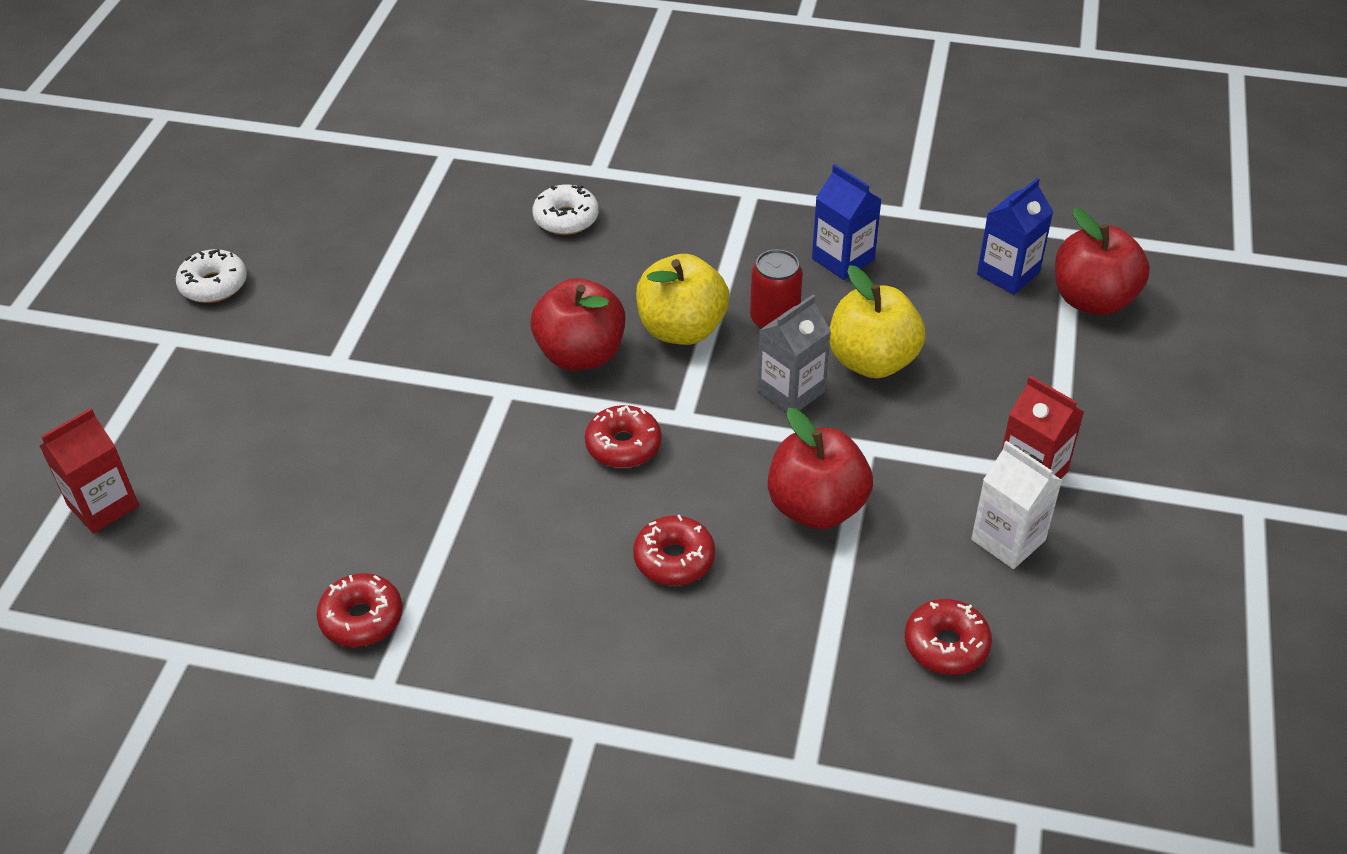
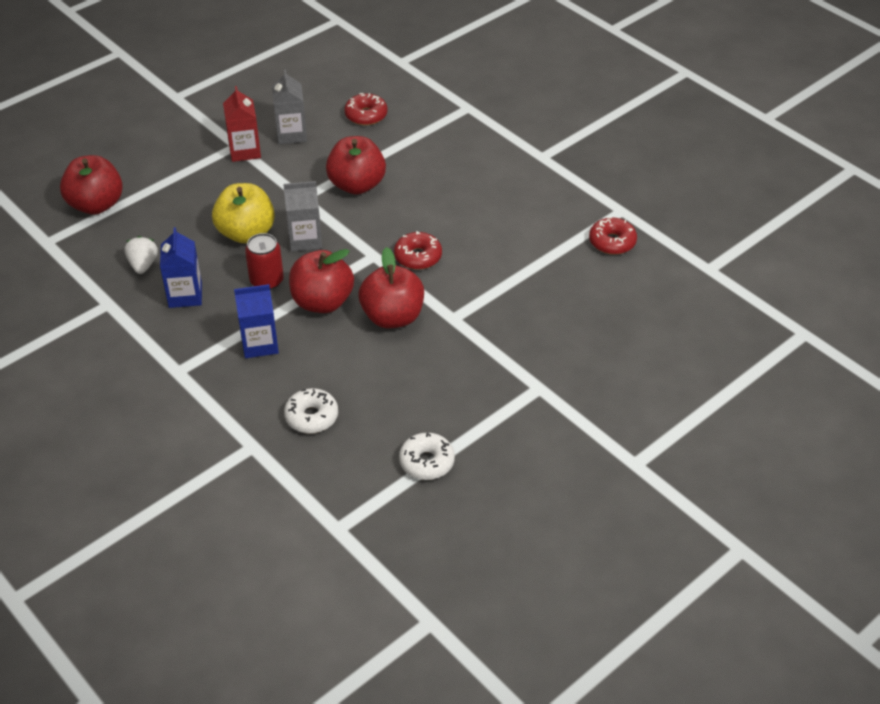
camera: 145 degrees left, 0 degrees up
(103, 506) = (723, 365): red carton -> none
(214, 285) = (585, 494): white donut -> white donut (427, 462)
(674, 559) = (444, 196): red donut -> none
(682, 329) = (322, 302): yellow apple -> red apple
(934, 265) = (143, 265): none -> white strawberry
(1008, 274) = (114, 240): blue carton -> blue carton (260, 344)
(1008, 540) = (291, 134): white carton -> grey carton

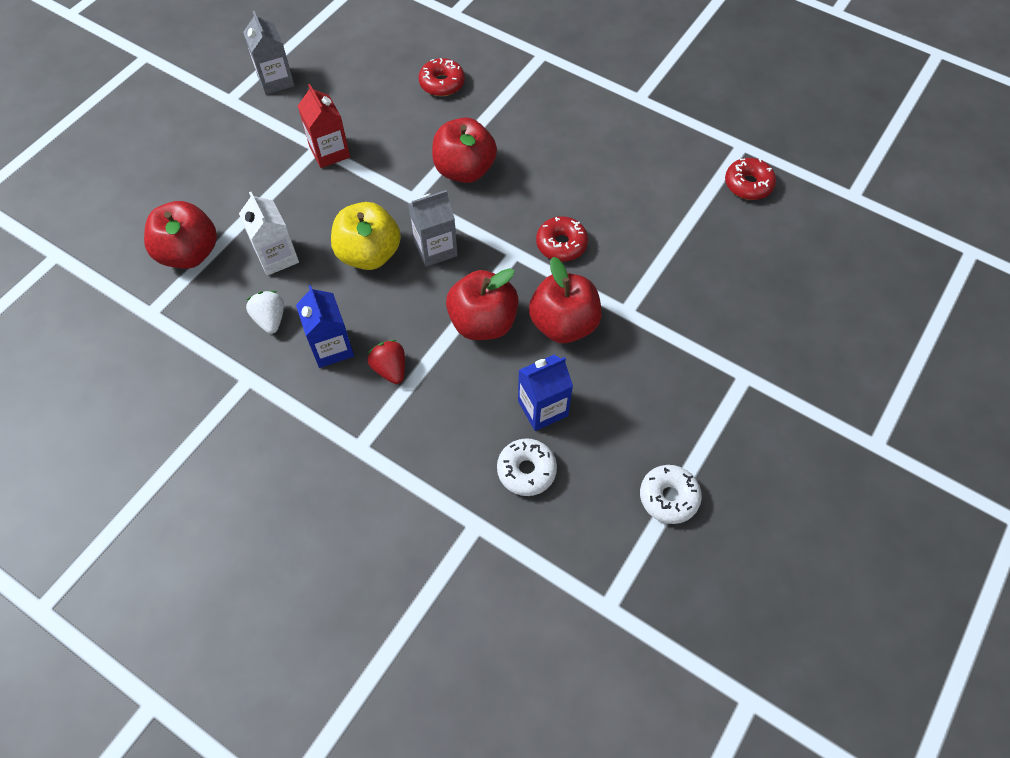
camera: 15 degrees left, 15 degrees up
(167, 221) = (277, 257): none -> white carton
(228, 320) = (390, 369): none -> red strawberry
(260, 344) = (436, 391): blue carton -> blue carton (542, 408)
(266, 281) = (413, 309): red can -> none
(291, 134) = (372, 121): grey carton -> grey carton (276, 80)

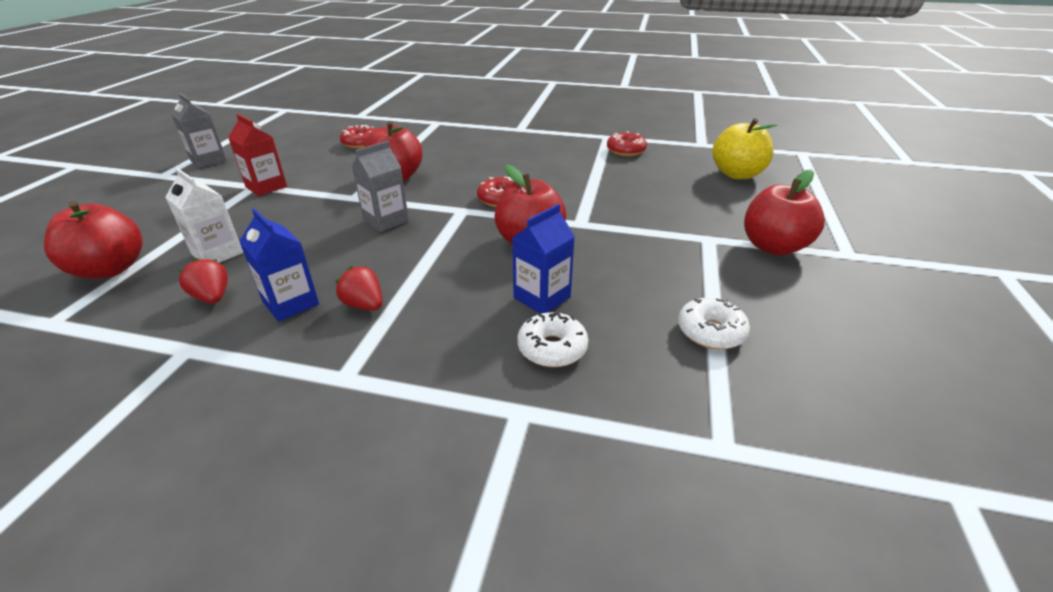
camera: 20 degrees left, 25 degrees down
(270, 319) = (212, 297): white strawberry -> red strawberry
(369, 254) = (319, 235): yellow apple -> yellow apple (737, 174)
(483, 322) = (451, 254): red apple -> red apple (773, 247)

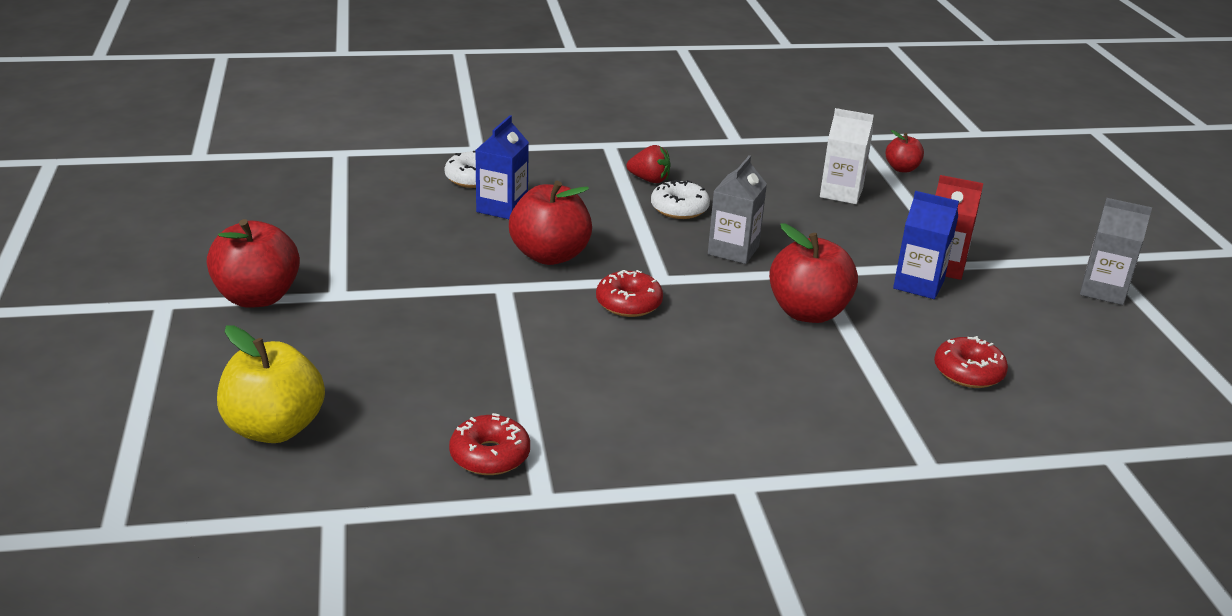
camera: 155 degrees right, 5 degrees down
(110, 269) = (902, 169): red apple -> red apple, size x0.53
(212, 297) = (778, 166): red strawberry -> none
(291, 303) = (709, 172): blue carton -> blue carton (918, 284)
(710, 332) = (343, 207): white donut -> white donut (679, 209)

